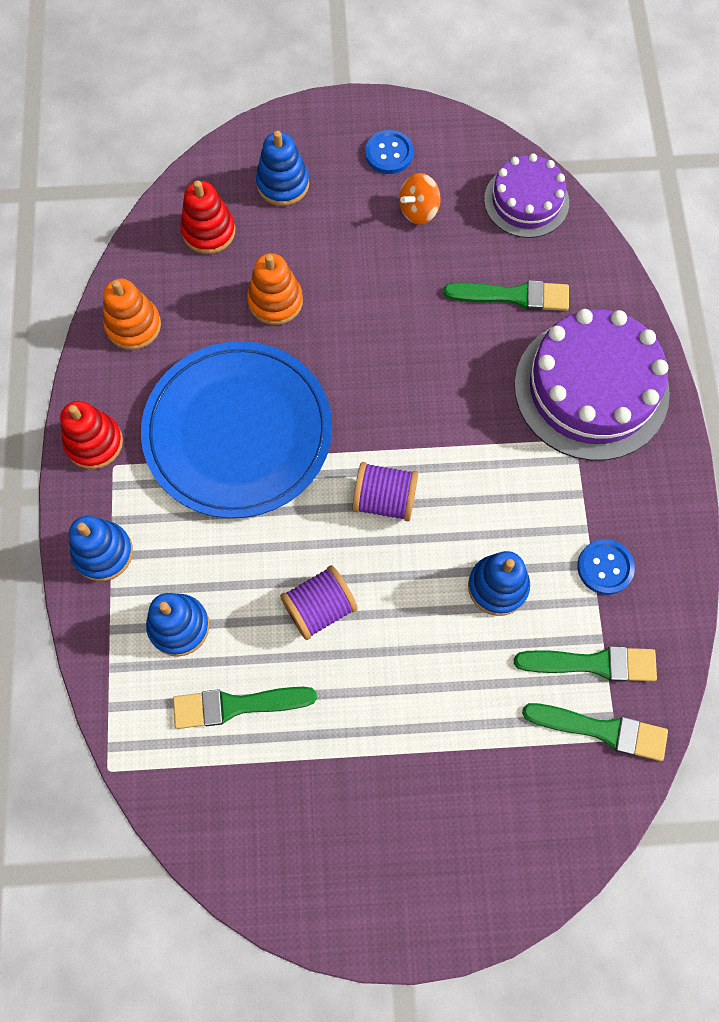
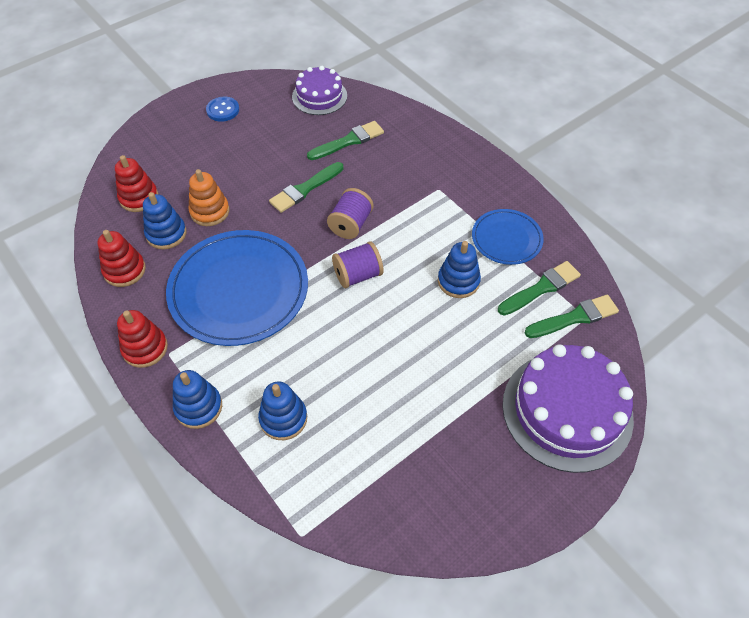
camera: 35 degrees left, 15 degrees down
(133, 325) = (124, 270): orange stacking toy -> red stacking toy
(237, 705) = (357, 440): green brush -> green brush (305, 189)
(283, 184) = (169, 153): blue stacking toy -> blue stacking toy (166, 234)
(319, 608) = (365, 354): purple spool -> purple spool (350, 224)
(418, 210) = (262, 128): orange spinning top -> none
(591, 389) = (427, 161): purple cake -> purple cake (567, 410)
(605, 567) = (506, 239): blue button -> blue plate

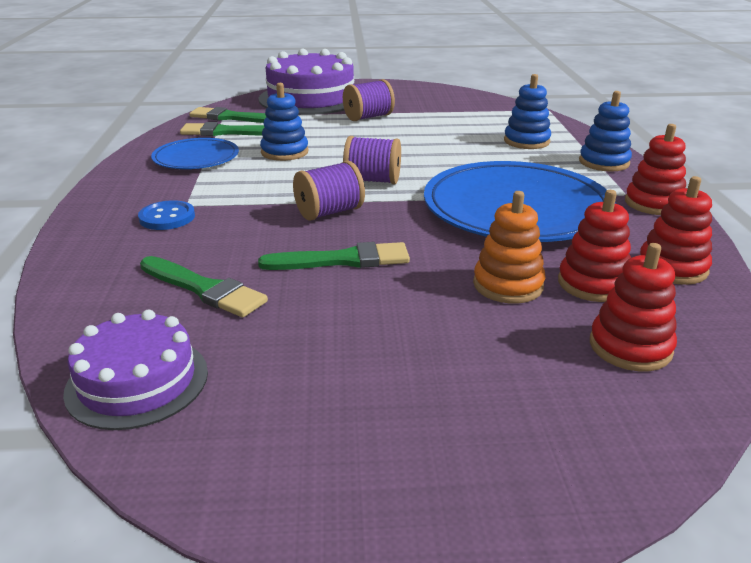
camera: 145 degrees left, 25 degrees down
(166, 234) = (593, 284): blue stacking toy -> red stacking toy
(223, 110) = (357, 449): blue button -> blue button (167, 217)
(348, 141) = (204, 289): green brush -> green brush turned 150 degrees counterclockwise
(464, 392) = (368, 117): none -> purple spool

